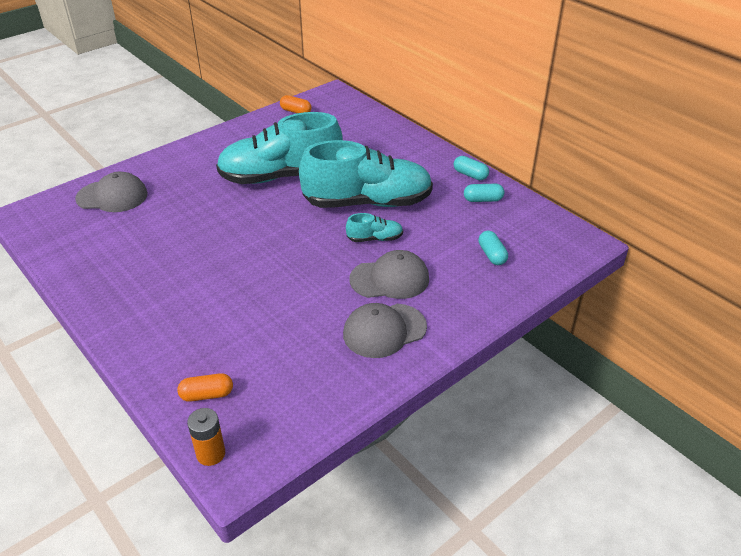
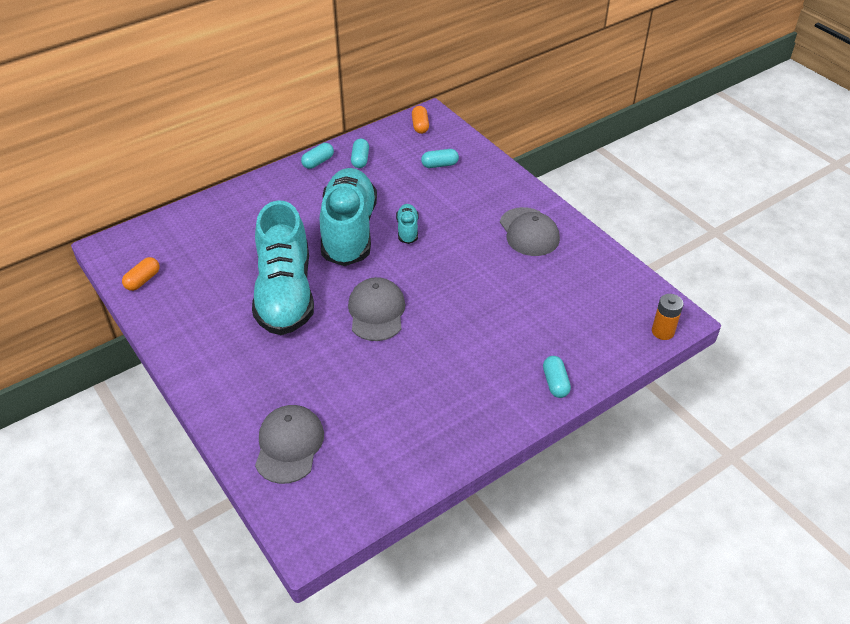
camera: 85 degrees left, 5 degrees up
(146, 352) = (555, 383): none -> turquoise capsule
(207, 394) = (604, 337): orange capsule -> orange capsule (420, 126)
(390, 279) = (465, 224): grey cap -> grey cap (376, 312)

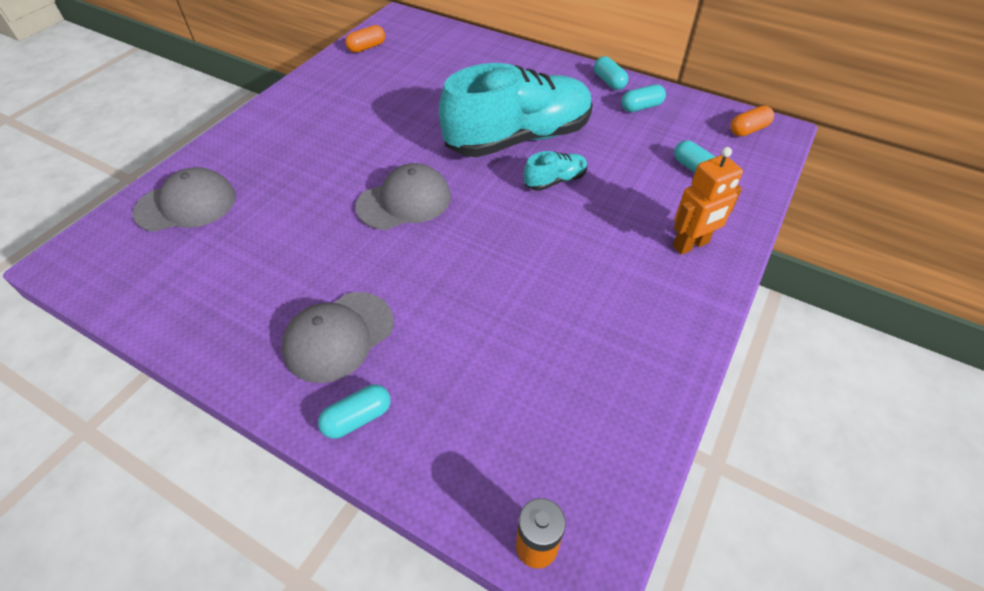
camera: 65 degrees right, 5 degrees up
(143, 280) = (367, 47): orange capsule -> orange capsule turned 45 degrees counterclockwise
(285, 293) = (396, 129): turquoise shoe -> none
(318, 162) = (609, 82): turquoise capsule -> turquoise capsule turned 45 degrees clockwise
(503, 196) = (691, 245): none -> orange robot
(529, 232) = (641, 294): grey cap -> grey cap (338, 336)

